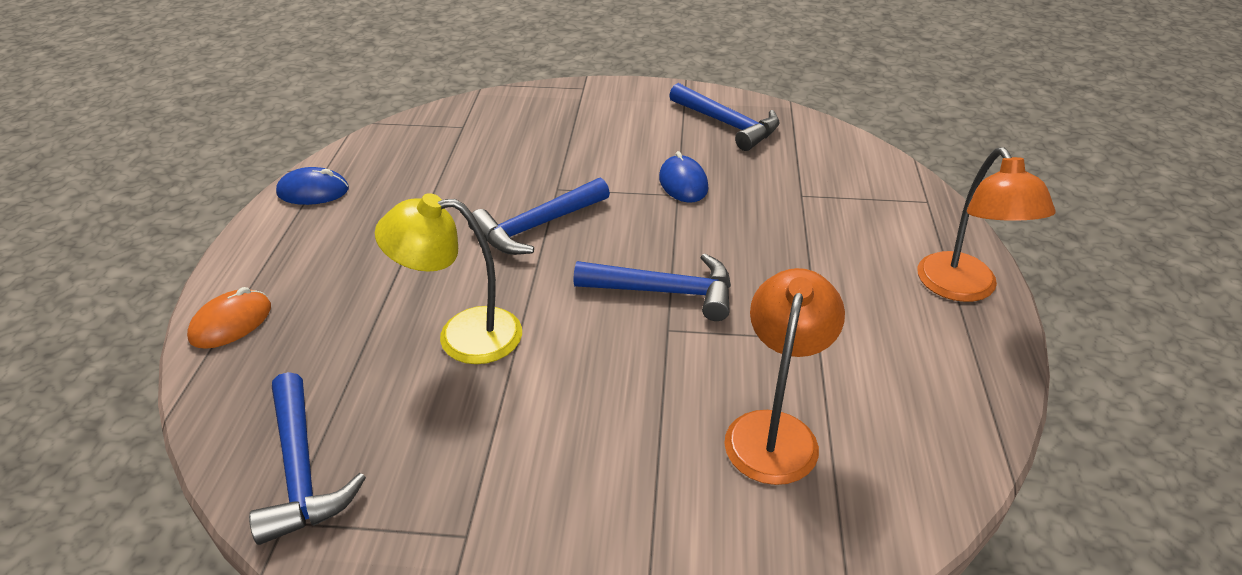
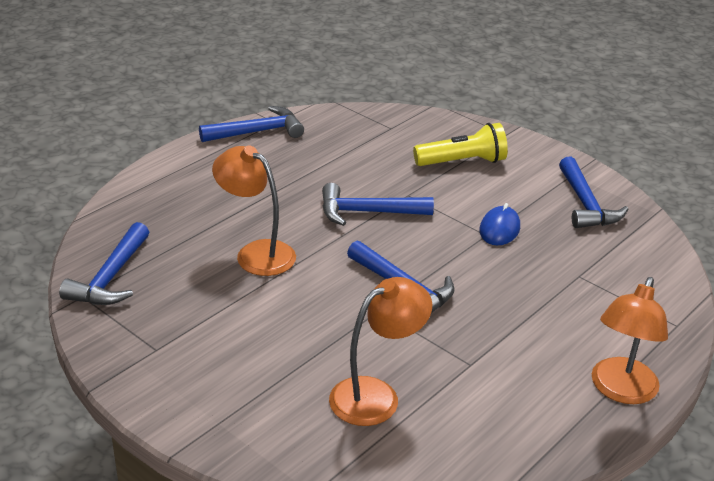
camera: 35 degrees right, 5 degrees down
(231, 323) = (146, 187): orange mouse -> none
(313, 191) = (257, 132): blue mouse -> blue hammer
(462, 335) = (256, 253): yellow lamp -> orange lamp
(573, 131) = (462, 162): none -> yellow flashlight

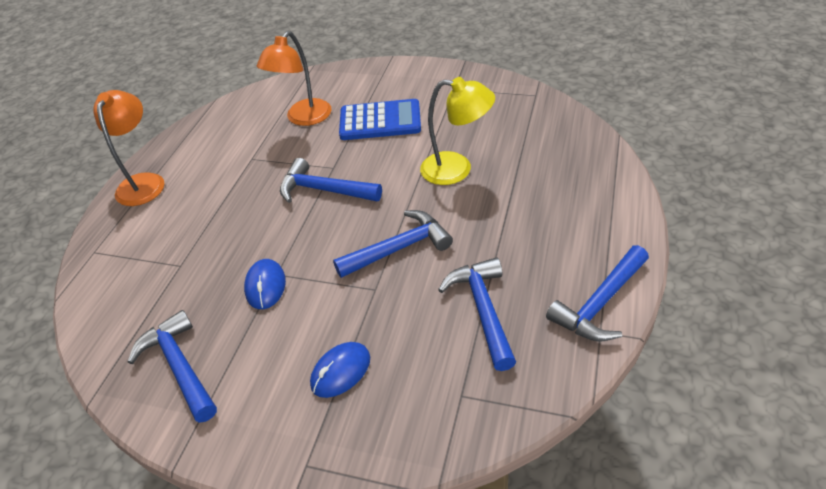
camera: 160 degrees right, 10 degrees up
(111, 277) = (534, 111): blue hammer -> blue hammer (483, 310)
(256, 253) = (457, 169): orange lamp -> yellow lamp
(284, 344) = (380, 121): none -> blue calculator
(462, 162) = (340, 371): yellow flashlight -> blue mouse

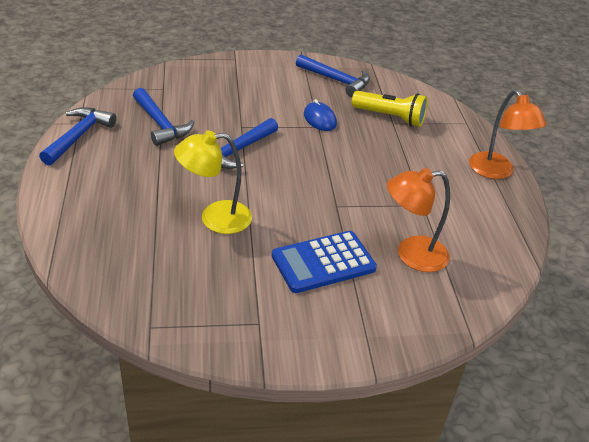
camera: 150 degrees right, 5 degrees down
(174, 275) = (390, 117): none -> yellow flashlight
(303, 118) = (411, 255): orange lamp -> orange lamp turned 105 degrees counterclockwise
(324, 190) = (328, 185): blue hammer -> none
(340, 371) = (239, 89): blue mouse -> none

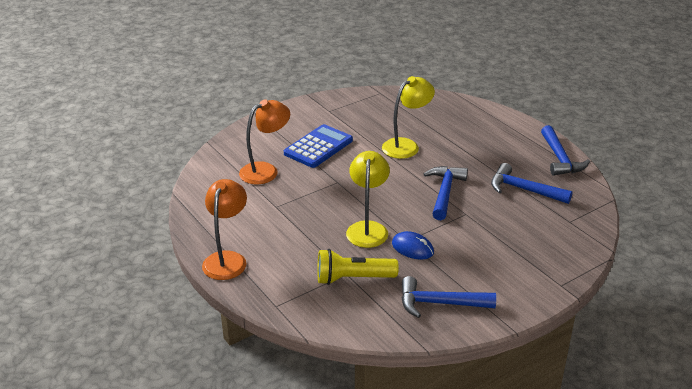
camera: 155 degrees right, 5 degrees down
(345, 148) = (367, 228): none -> yellow lamp
(496, 172) = (227, 259): orange lamp -> orange lamp turned 60 degrees clockwise

